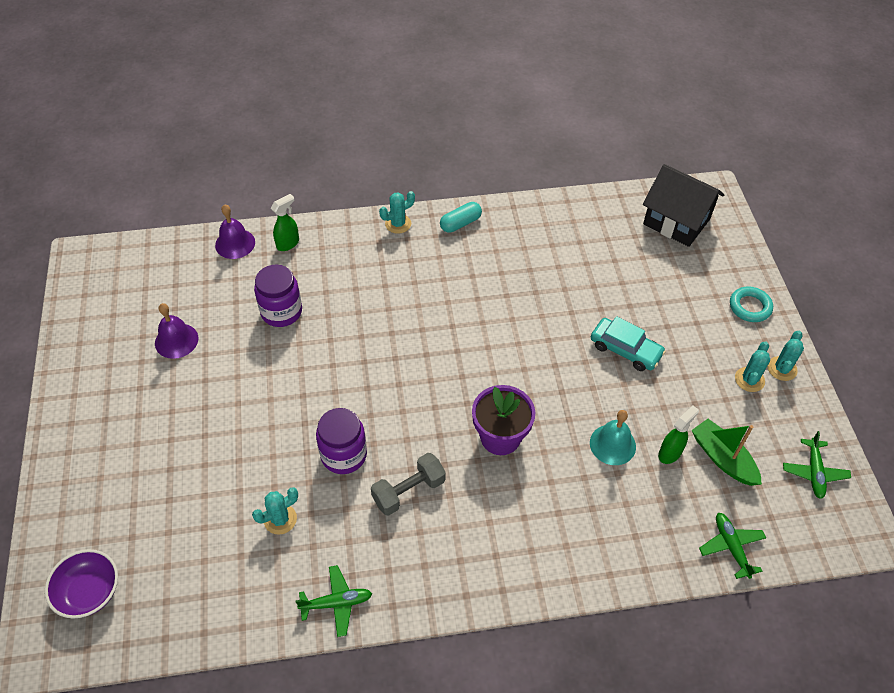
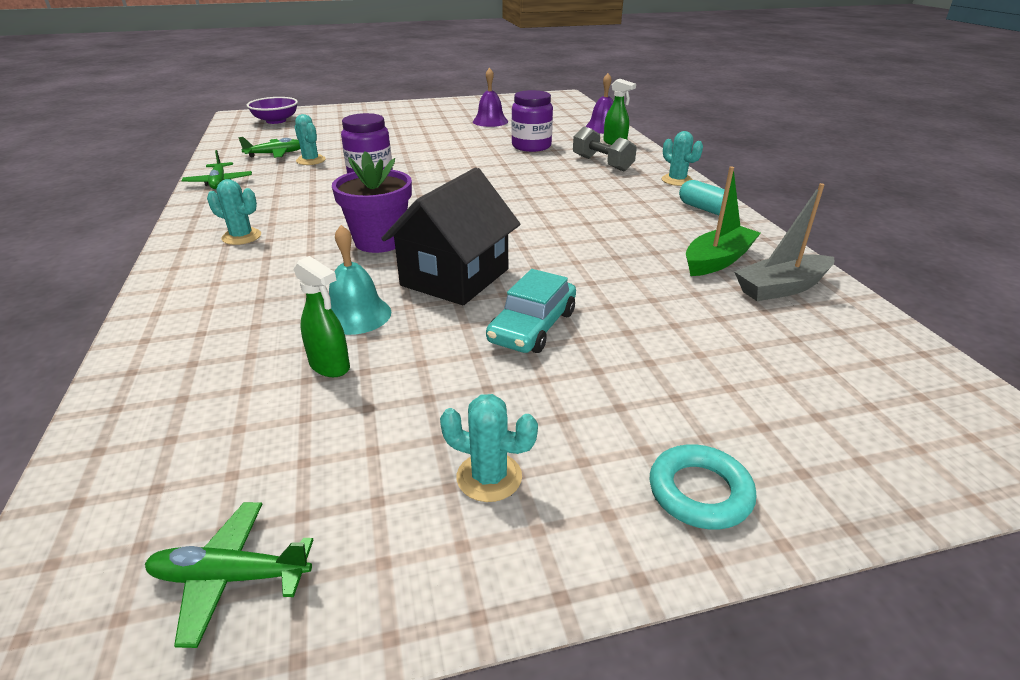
camera: 85 degrees right, 20 degrees down
(408, 491) = (322, 202): grey dumbbell -> grey dumbbell (602, 163)
(581, 222) = (781, 288): none -> grey boat
(676, 221) = (879, 388): black house -> black house (455, 277)
(722, 458) = (305, 427): green boat -> green boat (717, 260)
(731, 546) = (127, 428): green plane -> green plane (276, 154)
(782, 369) = (528, 540): turquoise cactus -> turquoise cactus (241, 237)

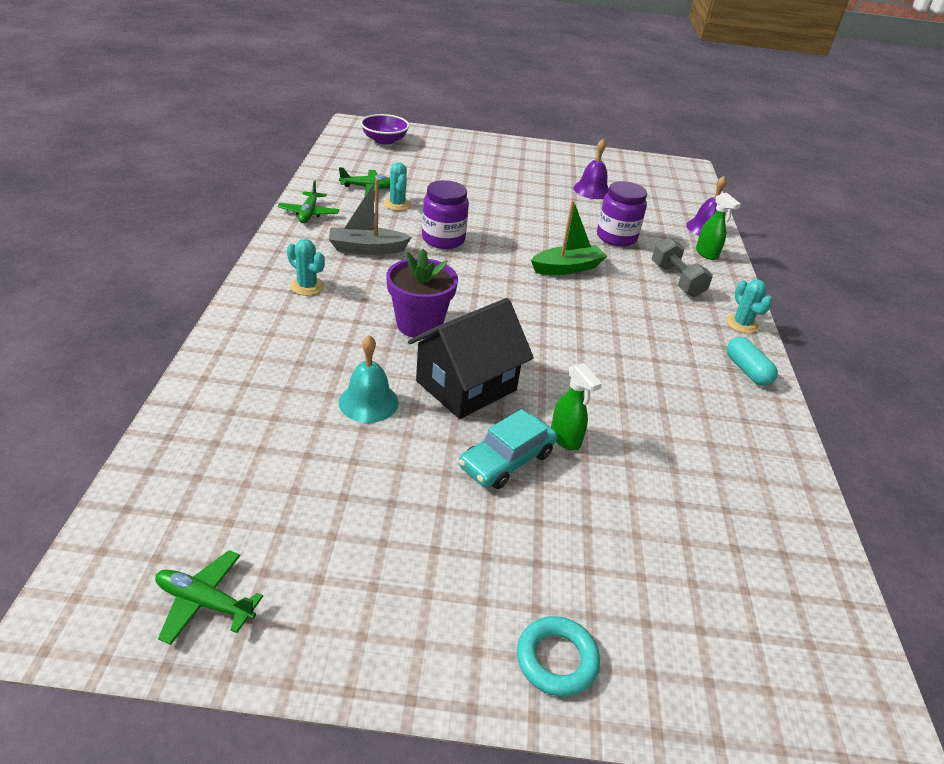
camera: 15 degrees right, 5 degrees up
(330, 366) = (329, 448): green spray bottle -> green spray bottle (565, 439)
(489, 477) = (405, 589): turquoise cactus -> none
(717, 260) = (718, 438): green boat -> green boat (567, 268)
(781, 288) = (760, 489): grey boat -> grey boat (367, 249)

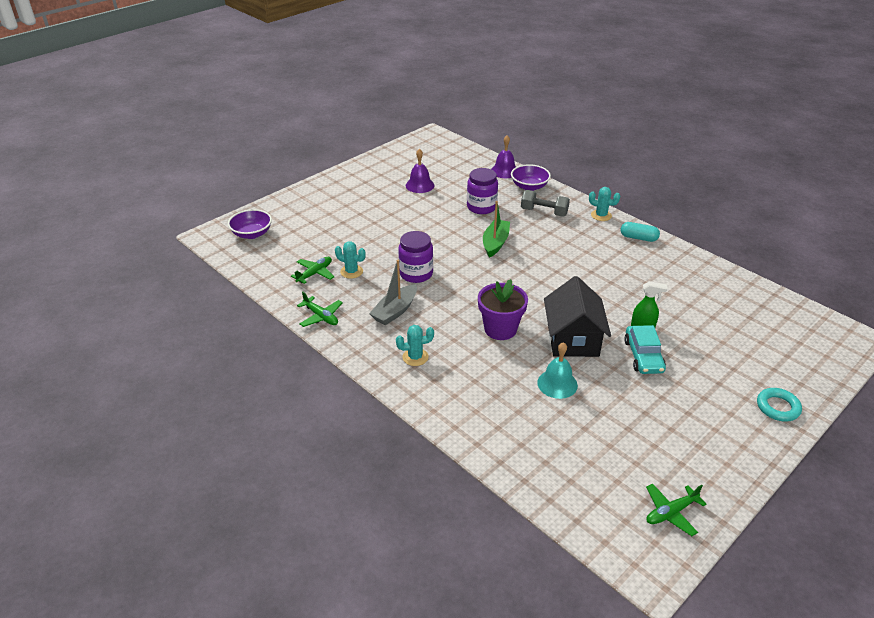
camera: 45 degrees left, 0 degrees up
(707, 254) = (529, 186): green spray bottle -> purple bowl

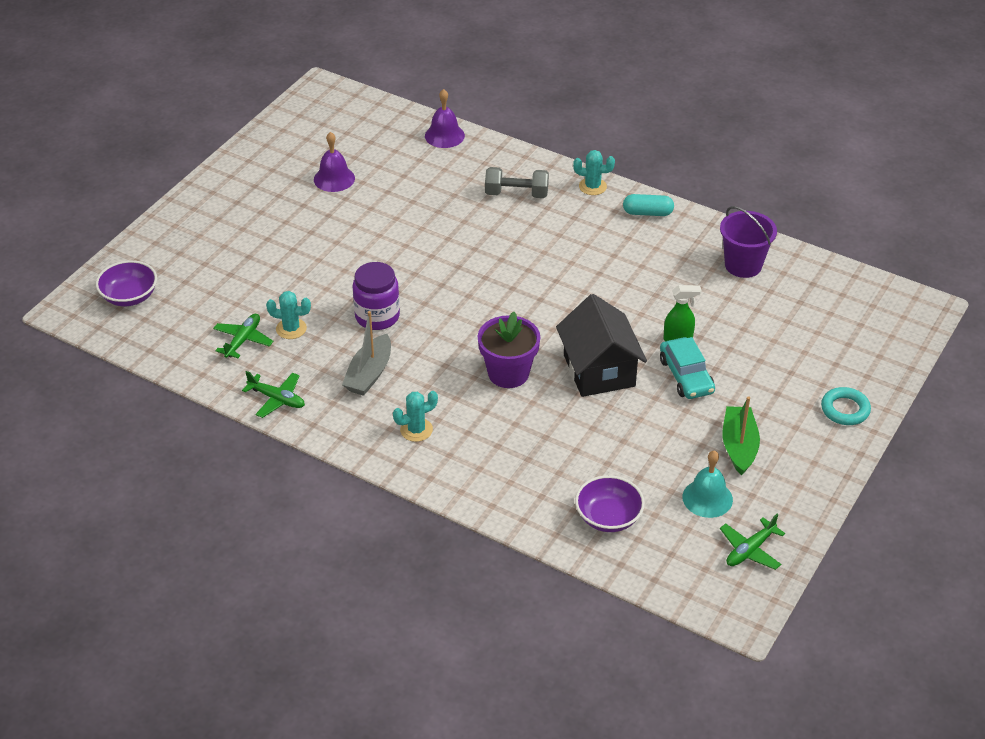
camera: 15 degrees left, 5 degrees up
(481, 207) = (431, 200): purple jar -> none
(495, 243) = (466, 253): green boat -> green boat (739, 446)
(529, 186) = (486, 156): purple bowl -> purple bowl (608, 517)
(557, 384) = (595, 430): turquoise bell -> turquoise bell (707, 498)
(706, 284) = (743, 265): none -> purple bucket

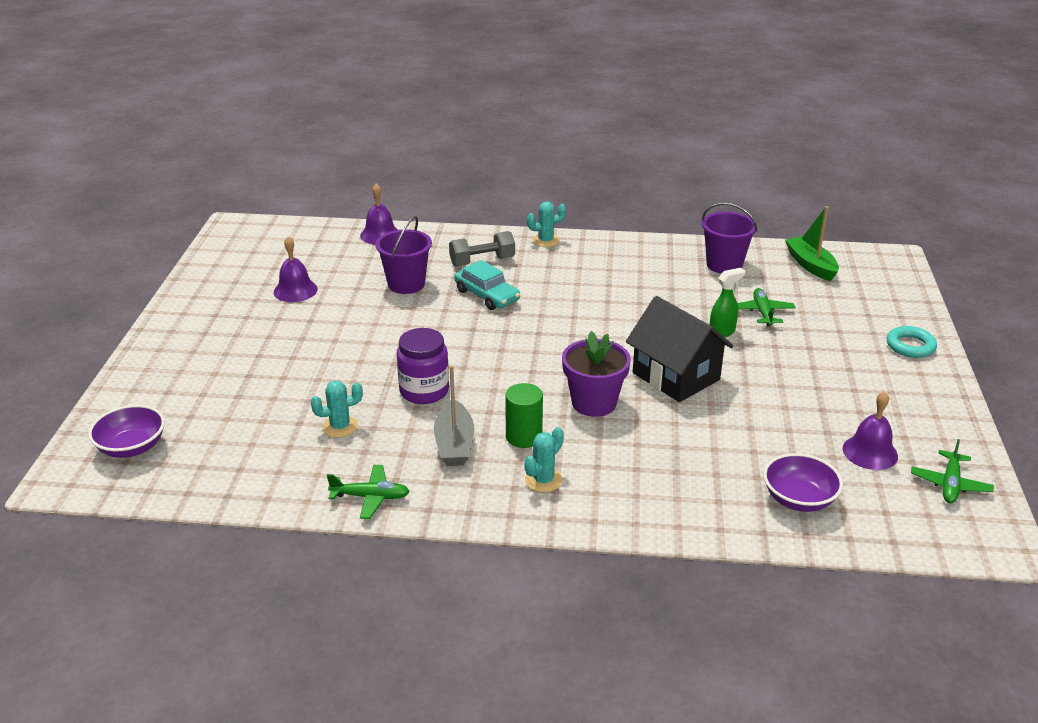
camera: 25 degrees left, 10 degrees down
(243, 340) = (293, 452): green plane -> green plane (762, 312)
(428, 386) = (524, 437): none -> green cylinder
(432, 200) = (406, 284): none -> purple bucket
(647, 213) = (610, 248): turquoise capsule -> none
(686, 376) = (756, 358): turquoise car -> turquoise car (487, 295)
(707, 498) = (870, 452): turquoise bell -> purple bell
(739, 446) = (854, 401): green boat -> green boat (811, 265)

